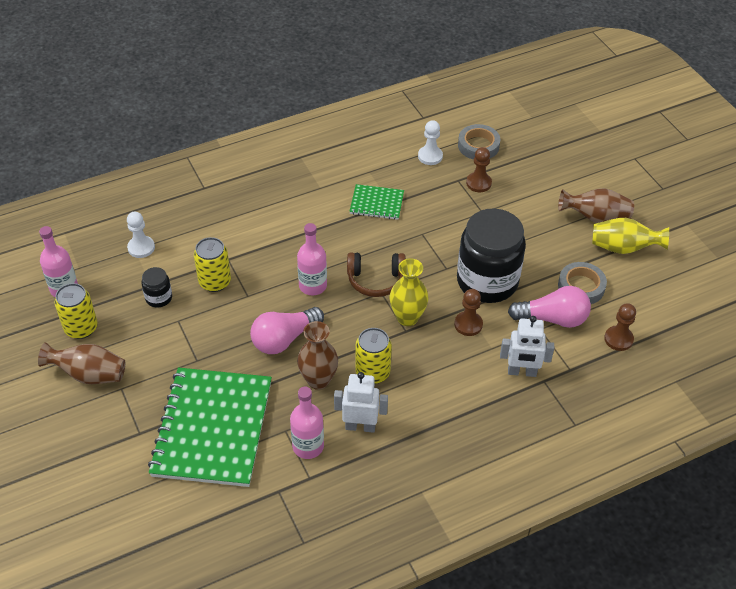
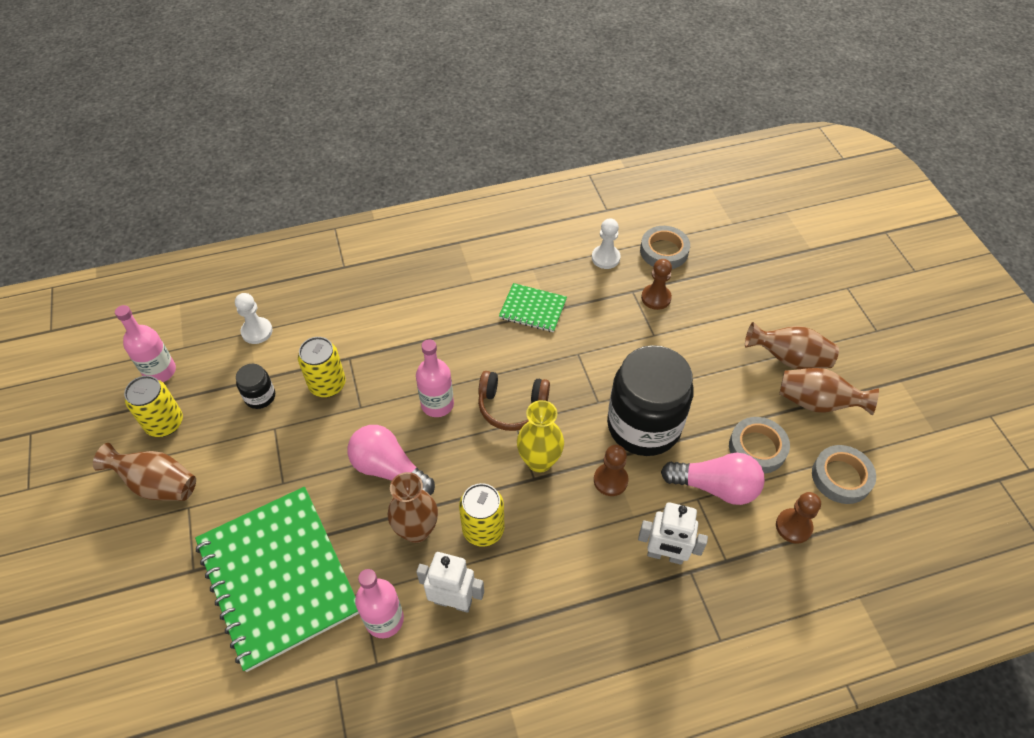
camera: 10 degrees right, 5 degrees up
(212, 428) = (278, 577): green notebook -> green notebook turned 45 degrees counterclockwise
(284, 339) = (389, 469): pink light bulb -> pink light bulb turned 60 degrees clockwise
(623, 248) = (817, 403): yellow vase -> brown vase
(650, 299) = (841, 477): none -> grey tape

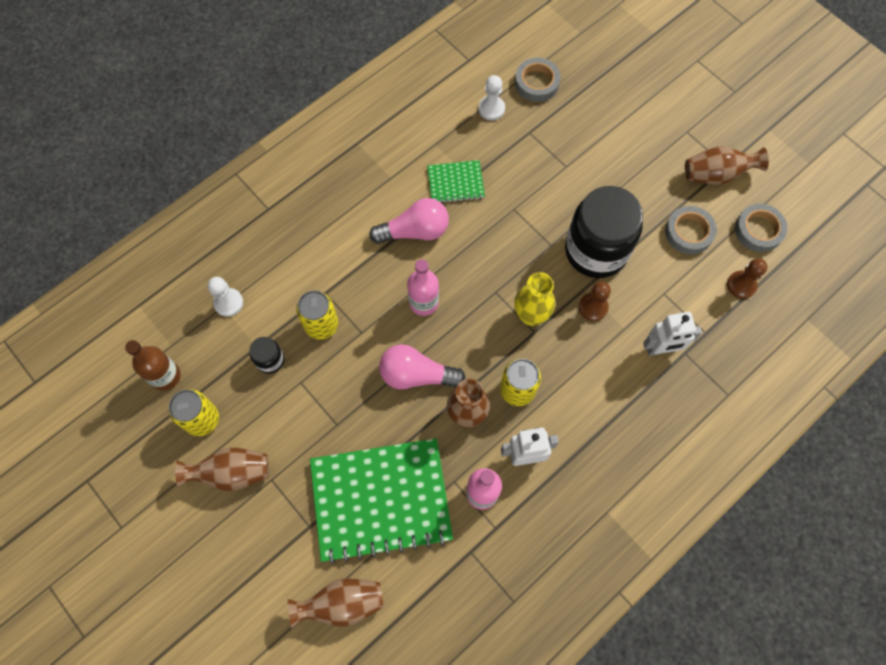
camera: 25 degrees left, 15 degrees up
(160, 371) = (165, 376): pink bottle -> brown bottle
(278, 577) = (381, 500): green notebook -> green notebook turned 45 degrees counterclockwise
(512, 407) = (485, 278): brown headphones -> none
(656, 298) = (551, 131): brown pawn -> none
(715, 487) = (672, 278): pink light bulb -> pink light bulb (415, 231)
(789, 359) = (679, 144): brown vase -> brown vase (342, 603)

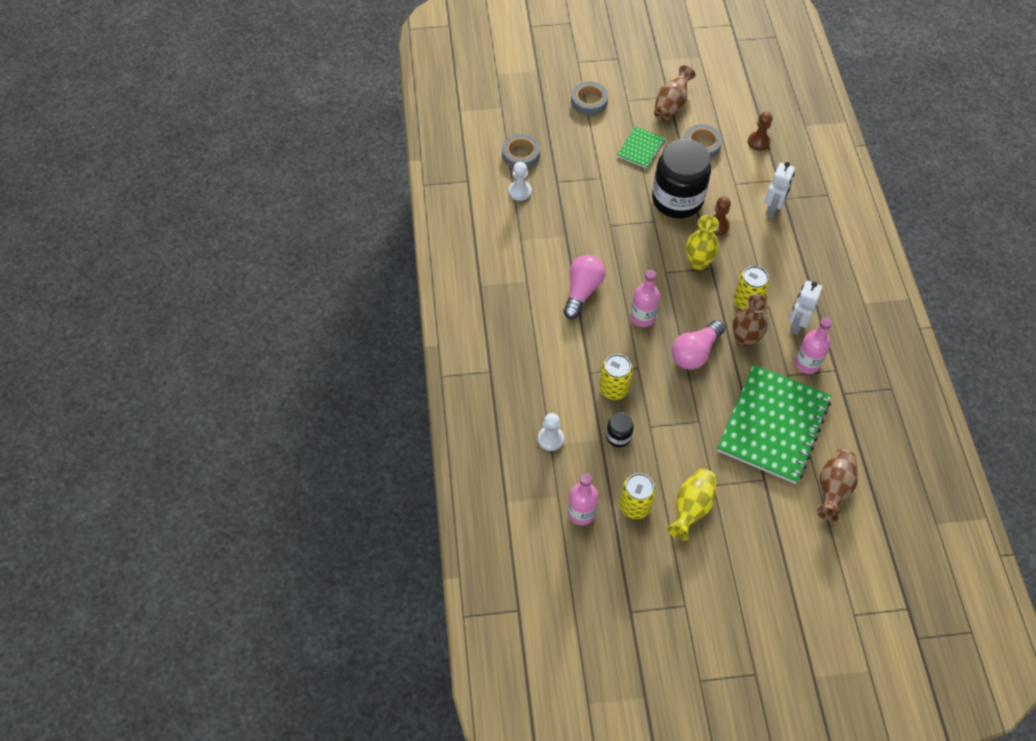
camera: 55 degrees left, 10 degrees down
(165, 376) = (581, 513): brown bottle -> pink bottle
(232, 473) = (691, 508): brown vase -> yellow vase
(455, 183) = (562, 246): green notebook -> green notebook (641, 148)
(758, 230) = (727, 110): grey tape -> grey tape (589, 101)

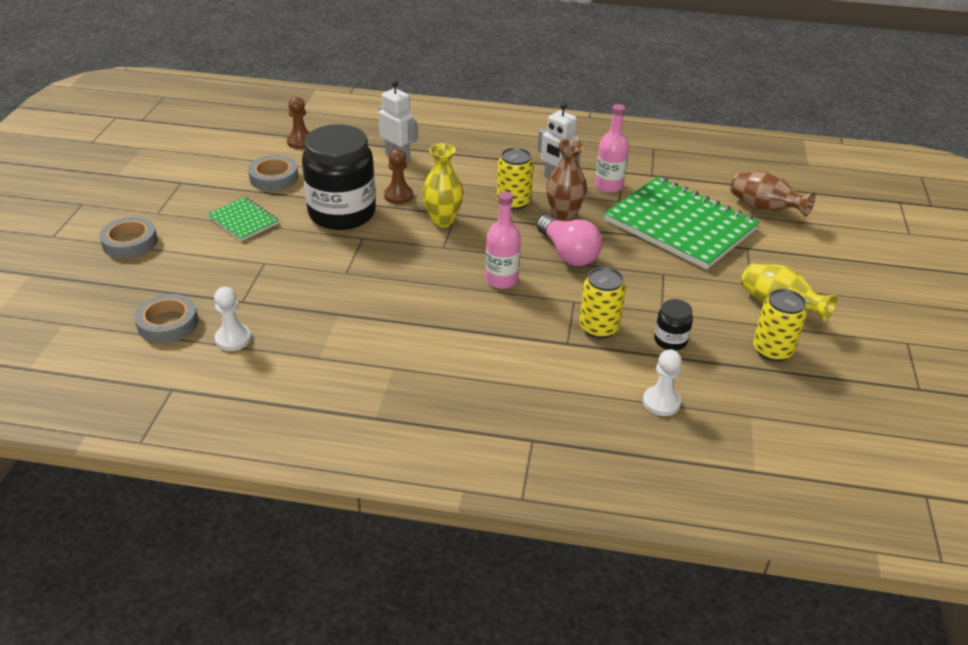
camera: 75 degrees left, 20 degrees down
(581, 513) = (778, 399): pink bottle -> none
(582, 291) = (437, 320): pink light bulb -> none
(671, 105) = (196, 183): brown vase -> none

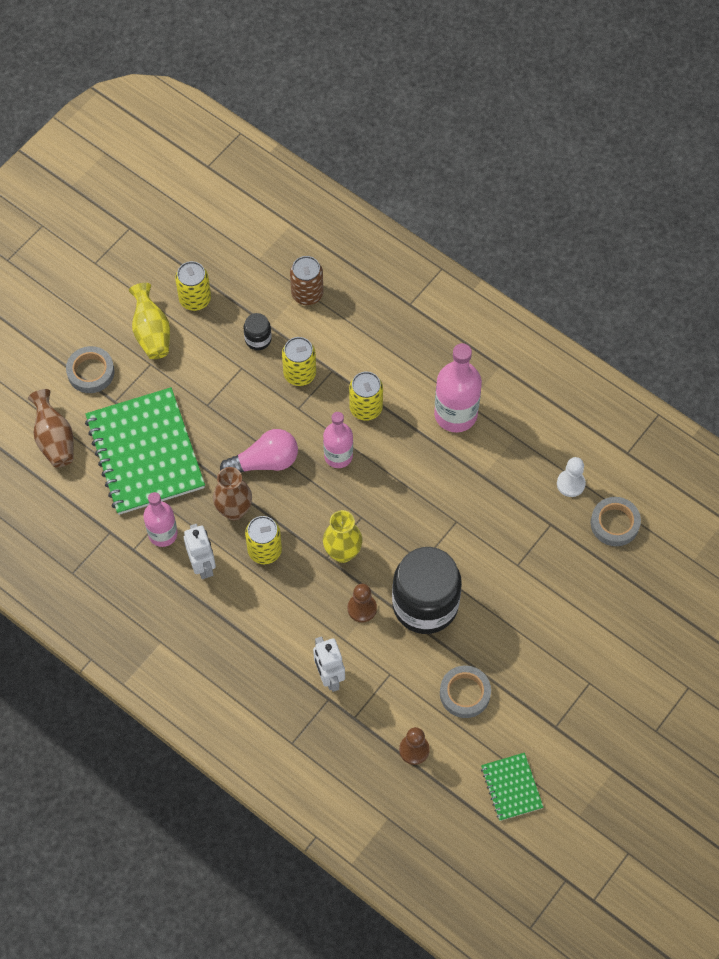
camera: 150 degrees left, 25 degrees up
(130, 242) = (623, 646): grey tape -> grey tape (91, 372)
(243, 220) = (516, 634): green notebook -> green notebook (511, 787)
(401, 353) = (455, 414): none -> pink bottle
(504, 325) = (366, 408): none -> yellow can
(568, 253) = (265, 462): pink light bulb -> pink light bulb turned 75 degrees clockwise
(661, 402) = (307, 294): white pawn -> brown can

